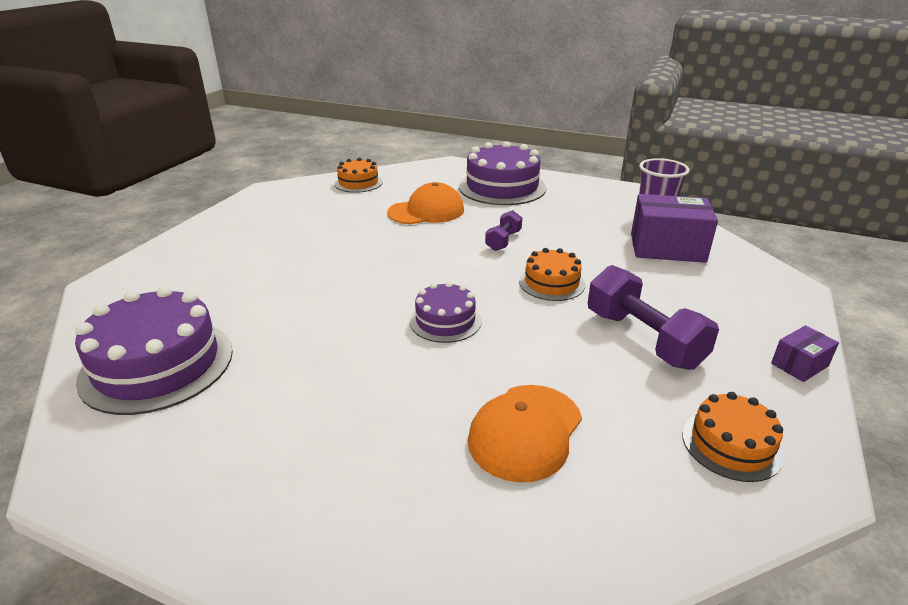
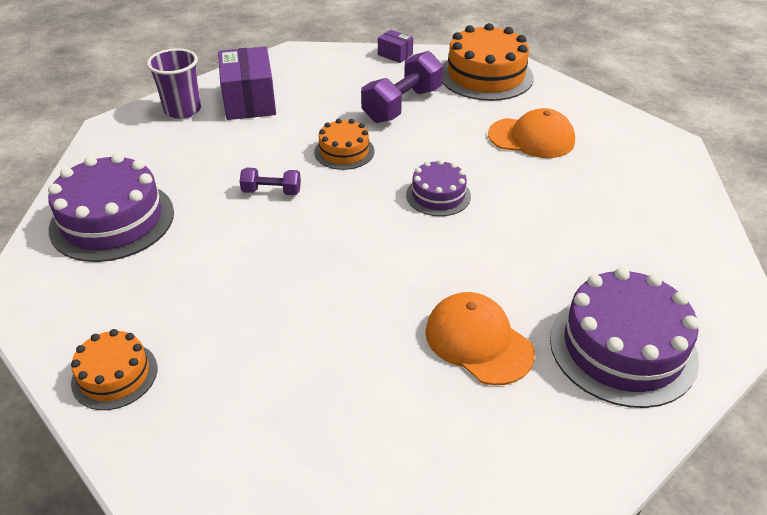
camera: 110 degrees left, 10 degrees up
(426, 211) = (209, 267): orange cap -> orange cap (478, 341)
(731, 444) = (486, 76): orange cake -> orange cake, size x1.79

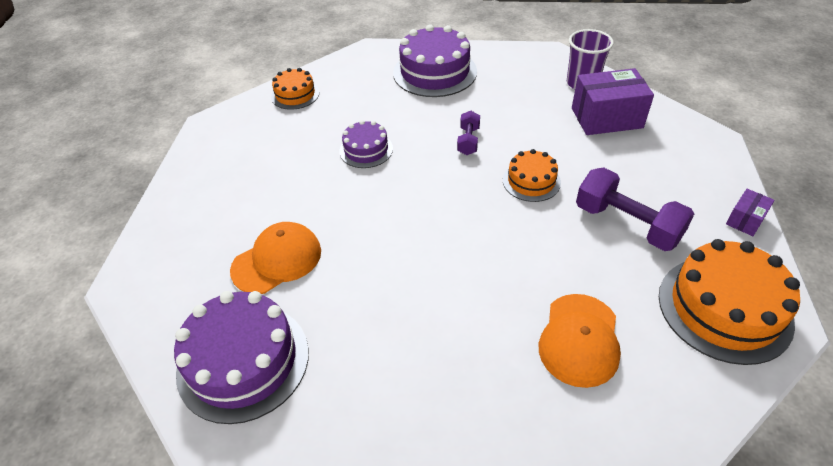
camera: 95 degrees right, 5 degrees up
(438, 195) = (464, 246): purple cake -> purple cake (366, 150)

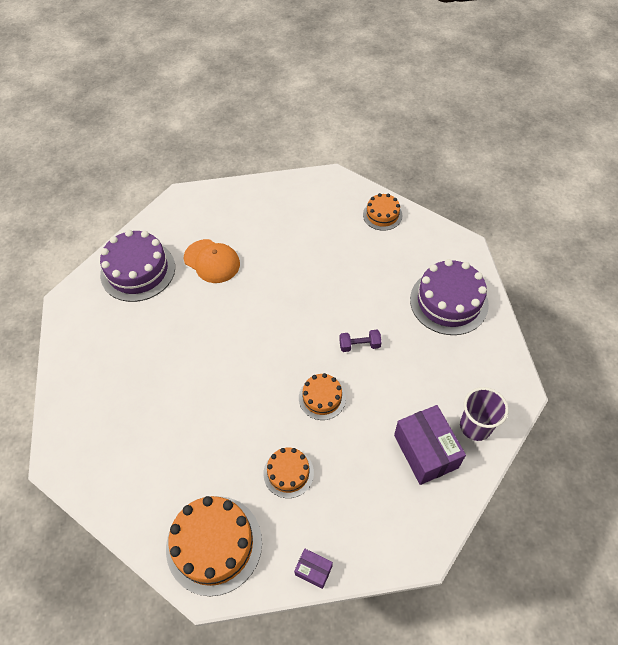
camera: 75 degrees right, 10 degrees up
(366, 150) = (329, 279): purple cake -> none
(579, 340) = (174, 445): orange cap -> none
(627, 224) = (288, 473): purple dumbbell -> orange cake

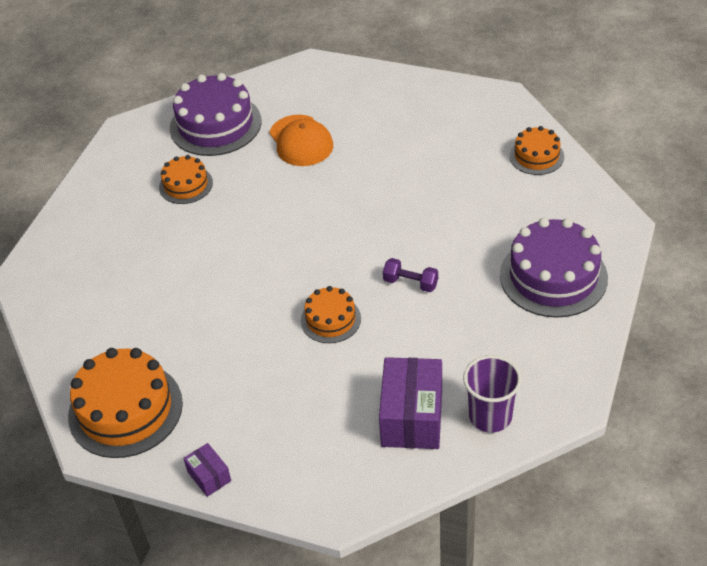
camera: 30 degrees right, 10 degrees down
(288, 473) = (244, 376): orange cake -> orange cake (186, 185)

